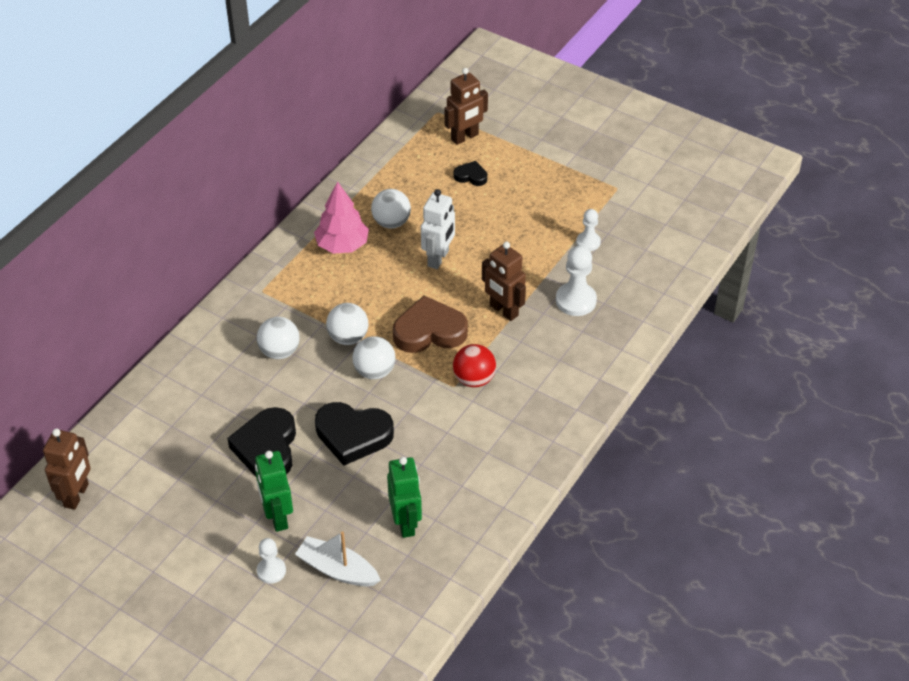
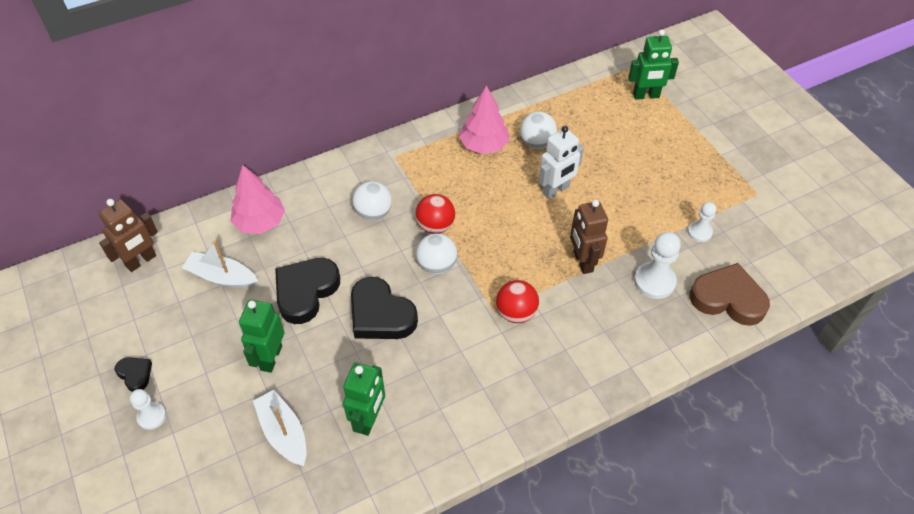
camera: 30 degrees right, 5 degrees up
(172, 408) = (260, 222): none -> pink tree
(173, 472) = (222, 277): none -> white boat
(271, 571) = (232, 404): white pawn -> white pawn (152, 416)
(348, 337) = (435, 226): white ball -> red ball
(429, 331) = (506, 251): brown heart -> brown heart (728, 298)
(465, 137) = (646, 96): brown robot -> green robot
(471, 176) = (630, 130): black heart -> black heart (135, 374)

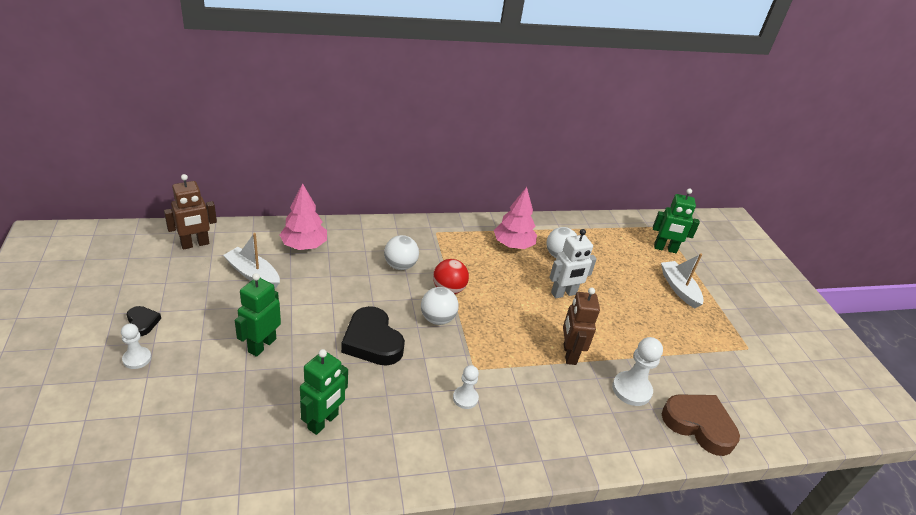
camera: 10 degrees right, 15 degrees down
(283, 433) = (242, 408): white boat -> white boat (679, 288)
(306, 292) = (316, 305): black heart -> none
(516, 313) = (493, 376): red ball -> none
(699, 232) = (685, 362): white pawn -> white pawn (465, 398)

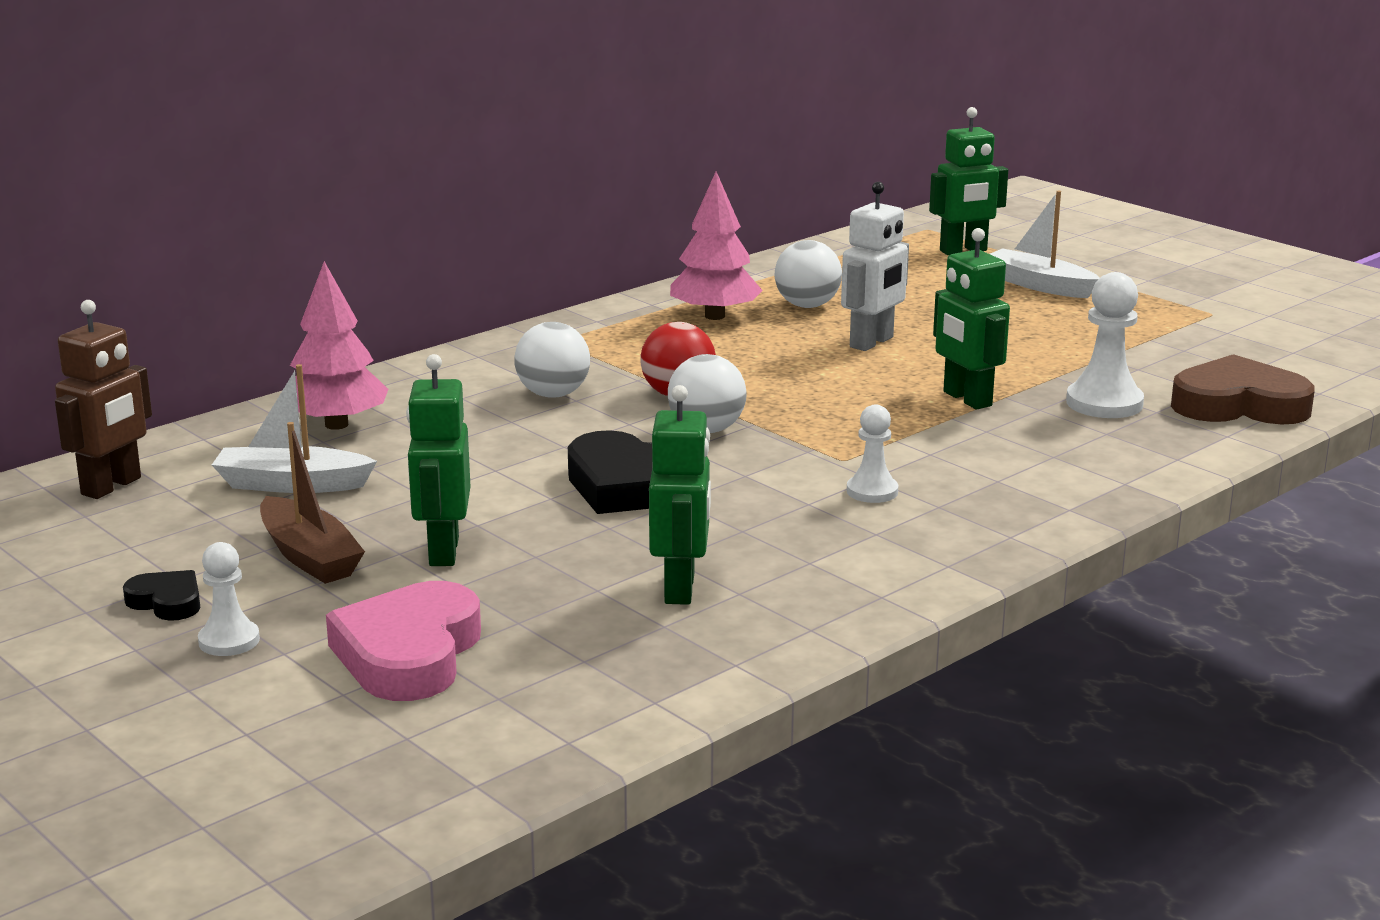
camera: 25 degrees left, 15 degrees down
(185, 404) = (409, 654): none -> pink heart
(214, 322) = (309, 556): none -> brown boat
(569, 354) = (966, 399): brown robot -> green robot

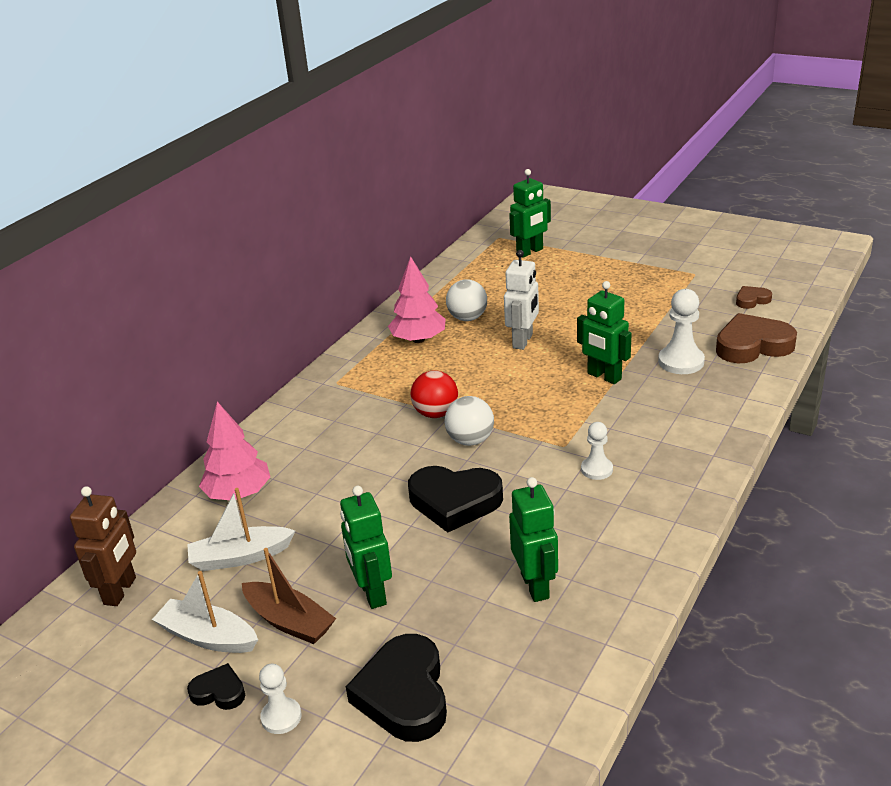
camera: 15 degrees left, 10 degrees up
(409, 654) = (404, 694): pink heart -> black heart
(553, 394) = (360, 432): white ball -> none
(1039, 285) = (588, 271): white boat -> white boat (208, 637)
(1282, 356) = (752, 300): none -> brown heart

